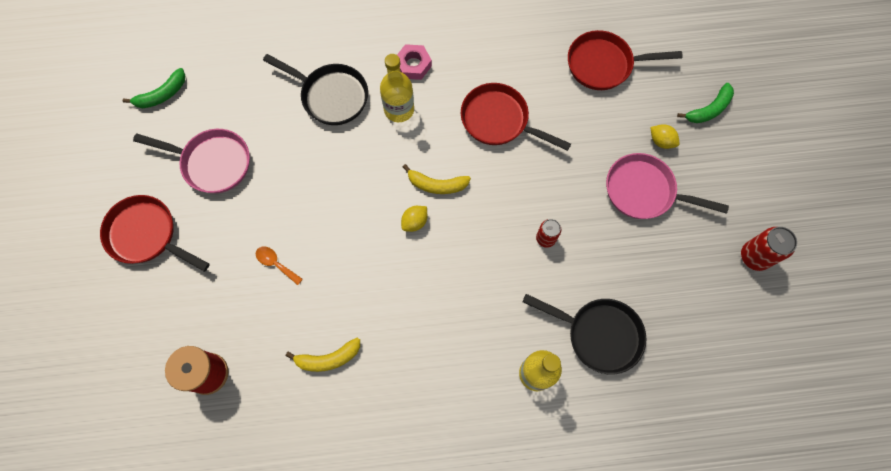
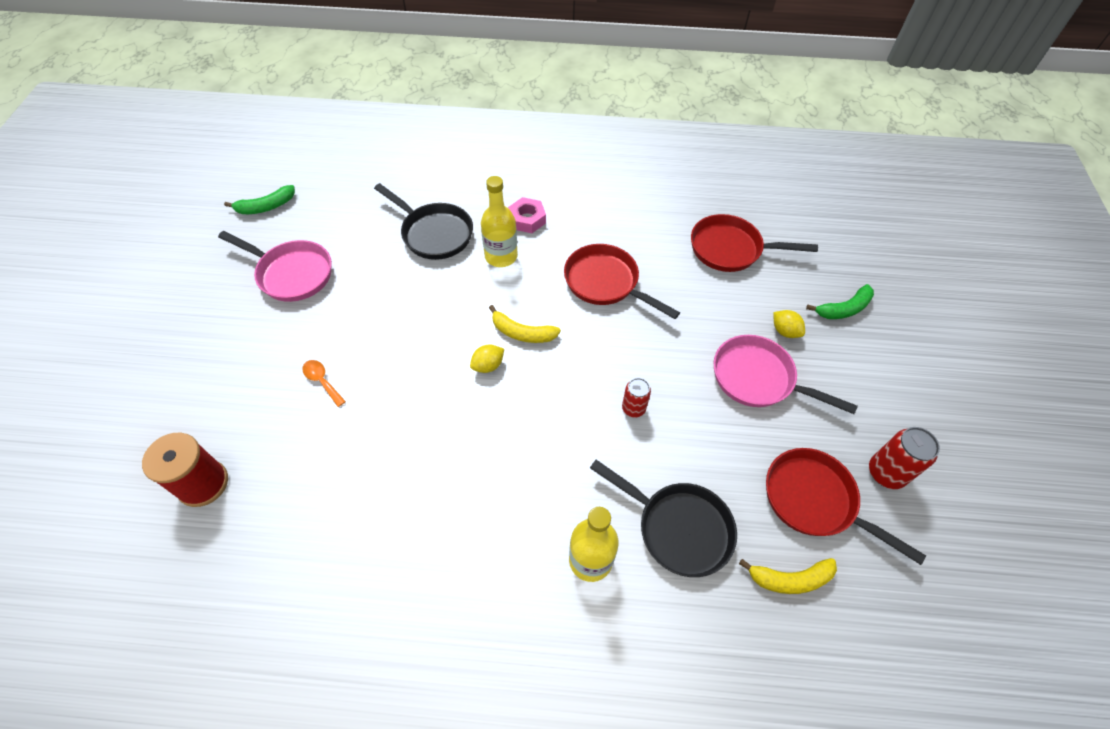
camera: 10 degrees right, 15 degrees down
(147, 235) = (197, 329): red pan -> red pan (814, 500)
(328, 358) = (345, 493): yellow banana -> yellow banana (790, 579)

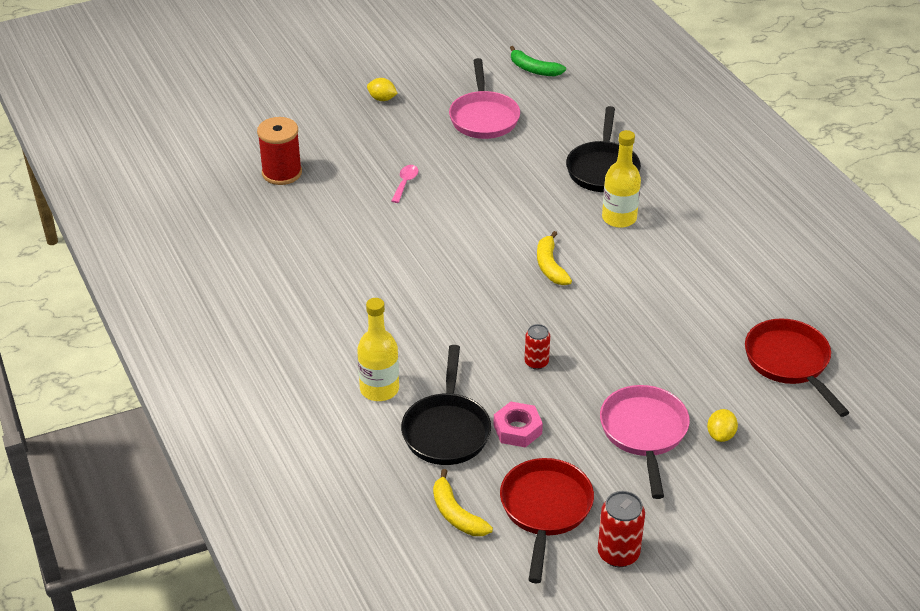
camera: 60 degrees right, 15 degrees down
(322, 381) = (405, 183): orange spoon -> pink spoon
(488, 365) = (499, 261): yellow lemon -> yellow lemon (382, 99)
(527, 219) = (679, 215): pink nut -> pink nut (517, 429)
(605, 283) = (656, 293): red pan -> none
(843, 309) = (796, 472): green banana -> none

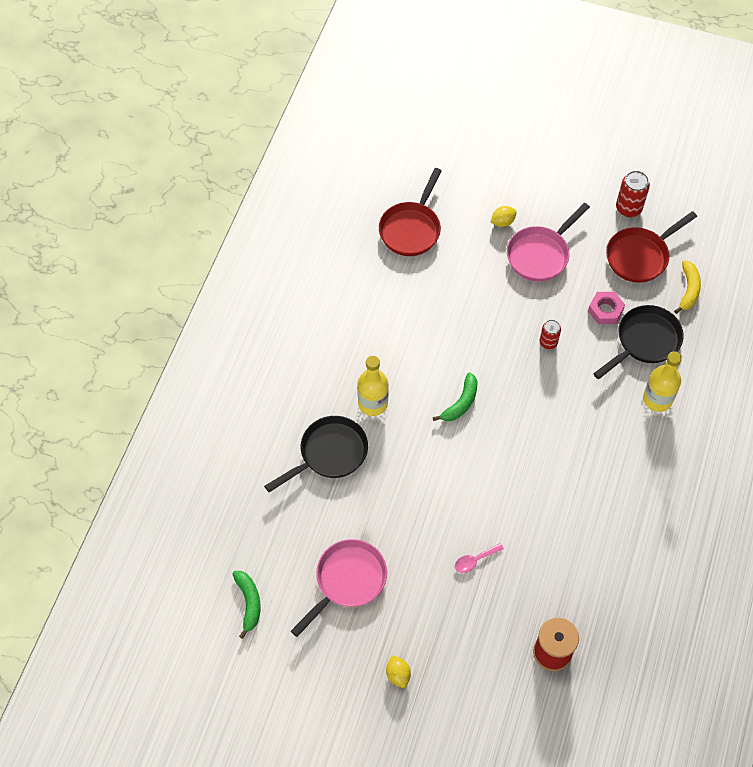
camera: 135 degrees left, 20 degrees up
(550, 266) = (461, 403): yellow banana -> green banana

